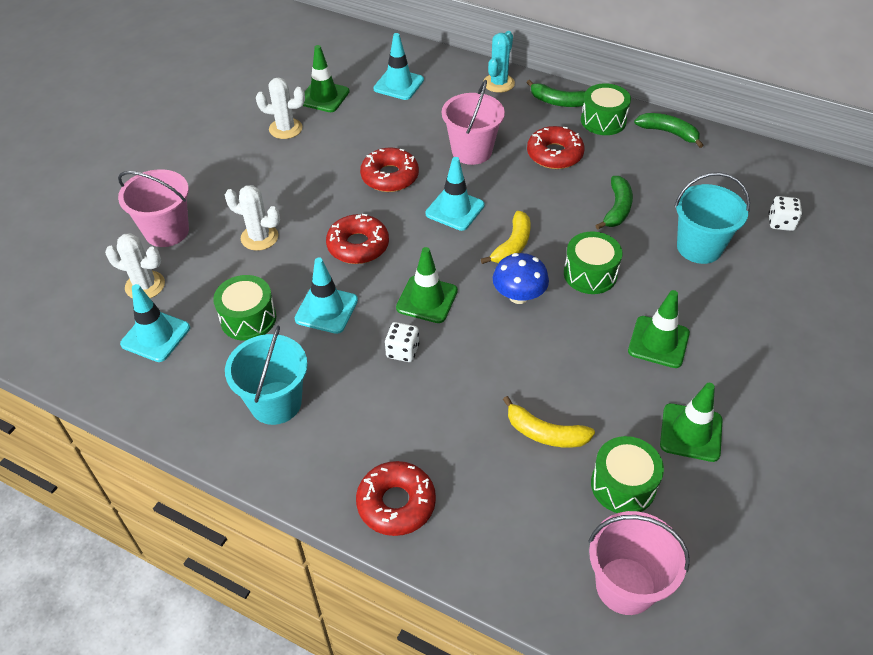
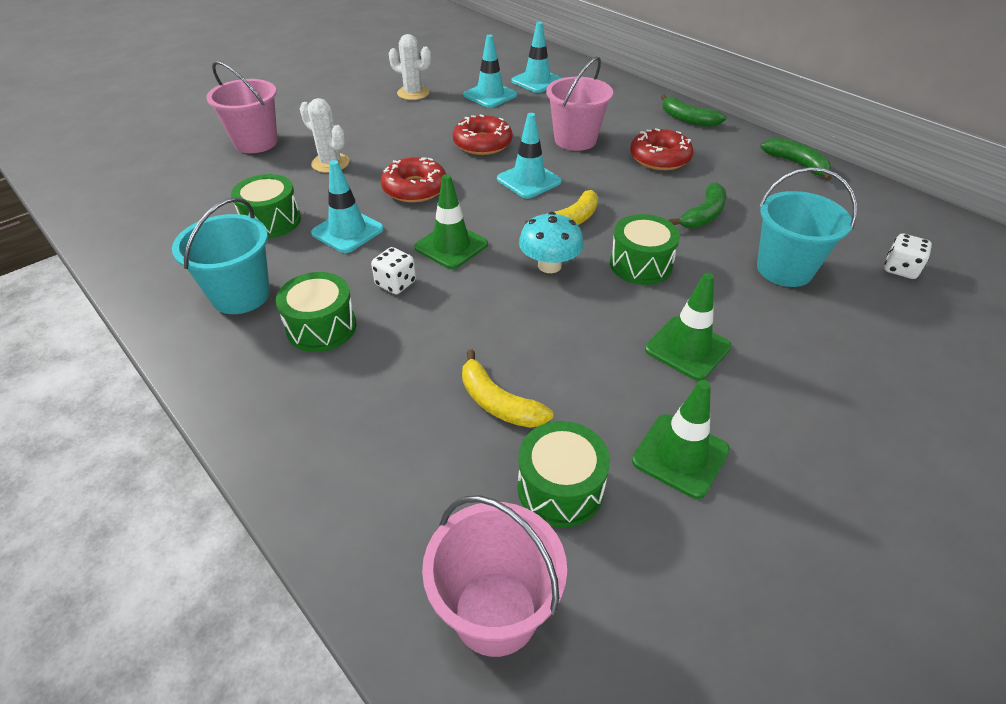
camera: 20 degrees right, 5 degrees down
(145, 285) = (205, 176): white cactus -> none
(155, 336) = (181, 215): turquoise traffic cone -> turquoise traffic cone (490, 95)
(324, 97) = (463, 78): green traffic cone -> none
(396, 503) = (287, 423): red donut -> none
(498, 83) = (634, 96): turquoise cactus -> none
(519, 296) = (549, 265): blue mushroom -> turquoise mushroom
(603, 121) = (727, 142): green drum -> green drum (321, 327)

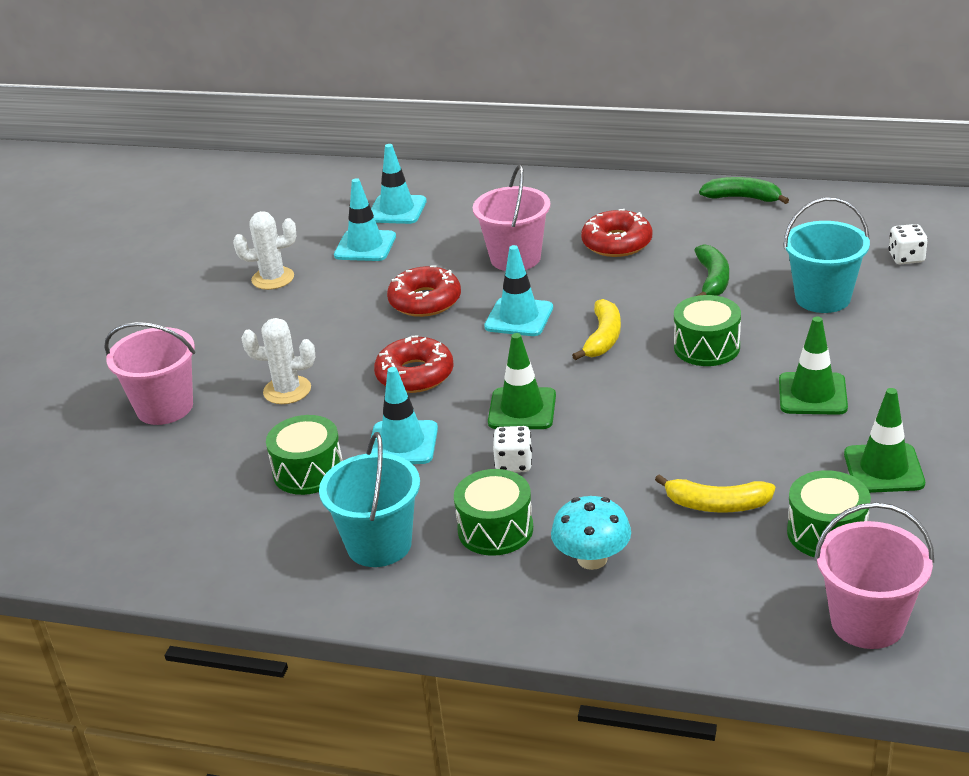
camera: 30 degrees left, 10 degrees down
(549, 265) = (631, 384): turquoise mushroom -> turquoise mushroom (592, 559)
(687, 119) = (600, 192): green banana -> none

